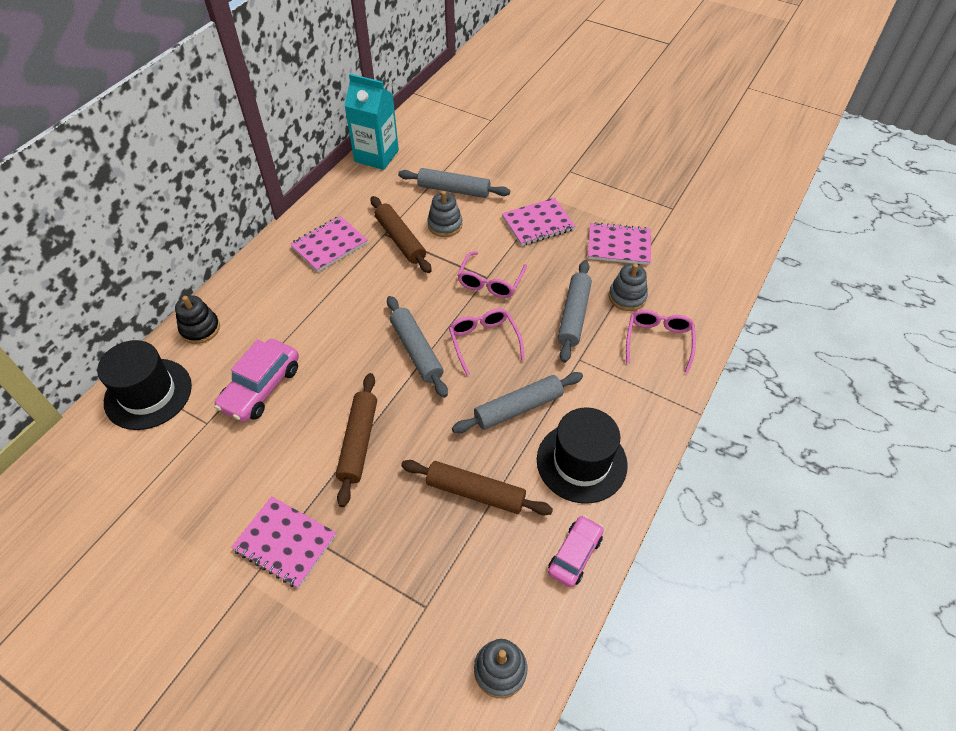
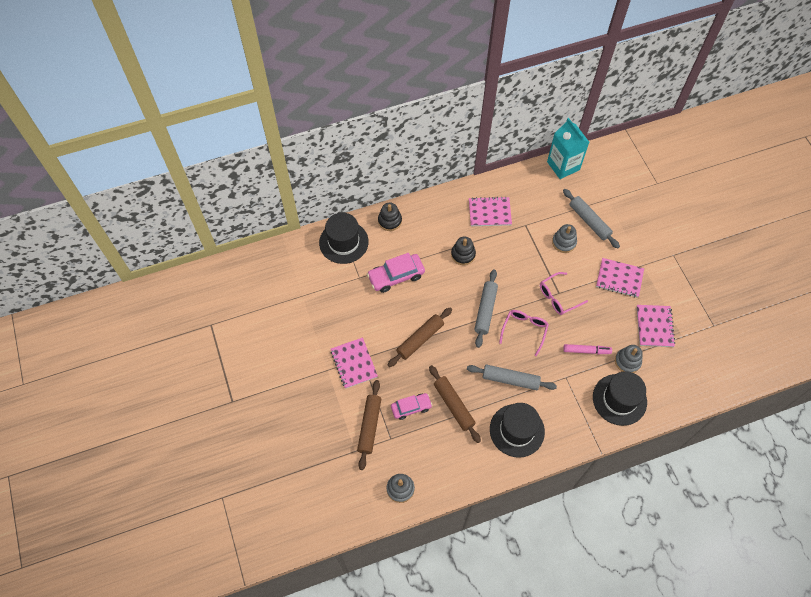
camera: 40 degrees right, 10 degrees up
(333, 308) = (463, 254): none -> black stacking toy
(400, 240) = (531, 235): brown rolling pin -> brown rolling pin (369, 426)
(574, 315) = (586, 351): grey rolling pin -> pink marker
(575, 555) = (474, 469): pink car -> pink car (411, 407)
(619, 245) = (654, 326): pink notebook -> pink notebook turned 45 degrees clockwise
(658, 341) = (619, 399): pink glasses -> black hat

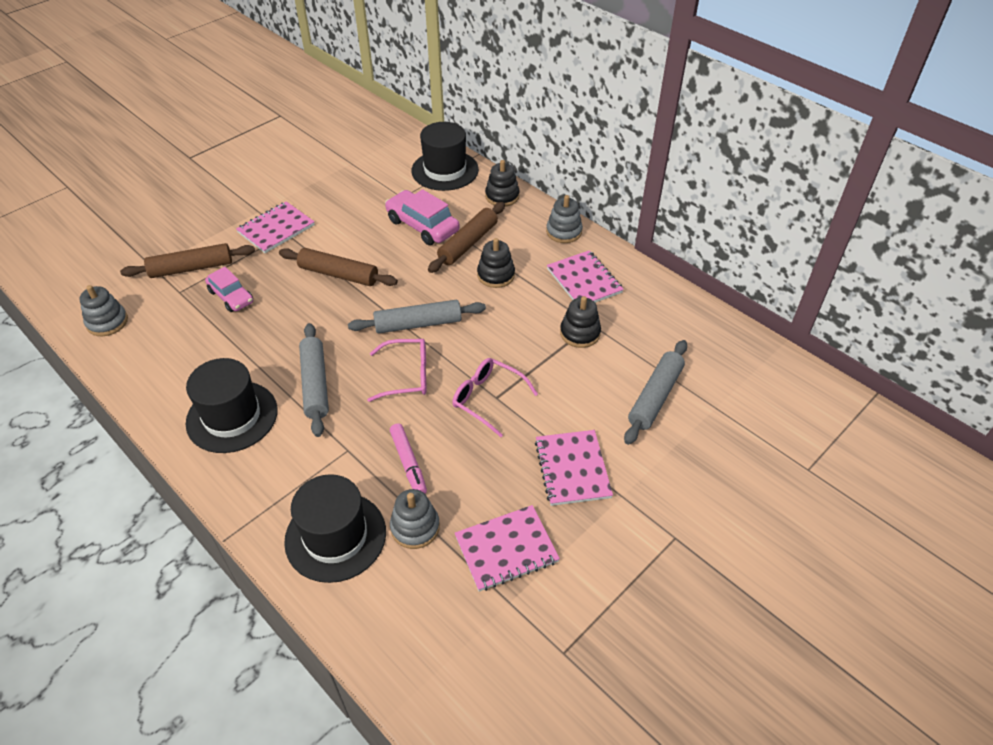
camera: 65 degrees right, 15 degrees down
(454, 405) = (249, 336): brown rolling pin -> brown rolling pin (468, 243)
(530, 233) = (580, 333): none -> black stacking toy
(563, 166) = (733, 335): turquoise carton -> none
(564, 242) = (592, 377): grey stacking toy -> grey stacking toy (564, 232)

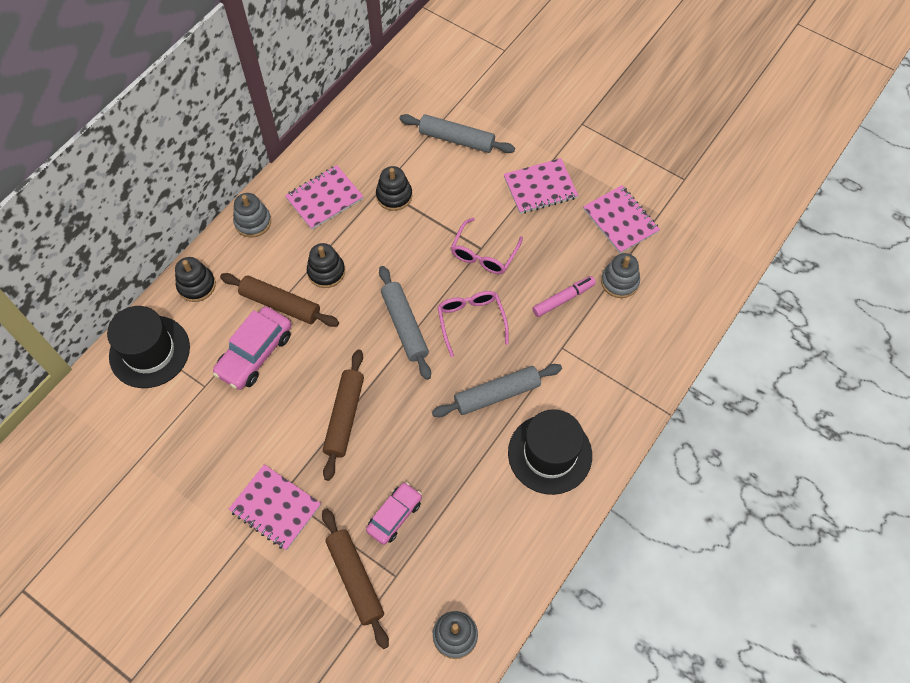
camera: 100 degrees left, 15 degrees up
(335, 536) = (643, 334): black hat -> none

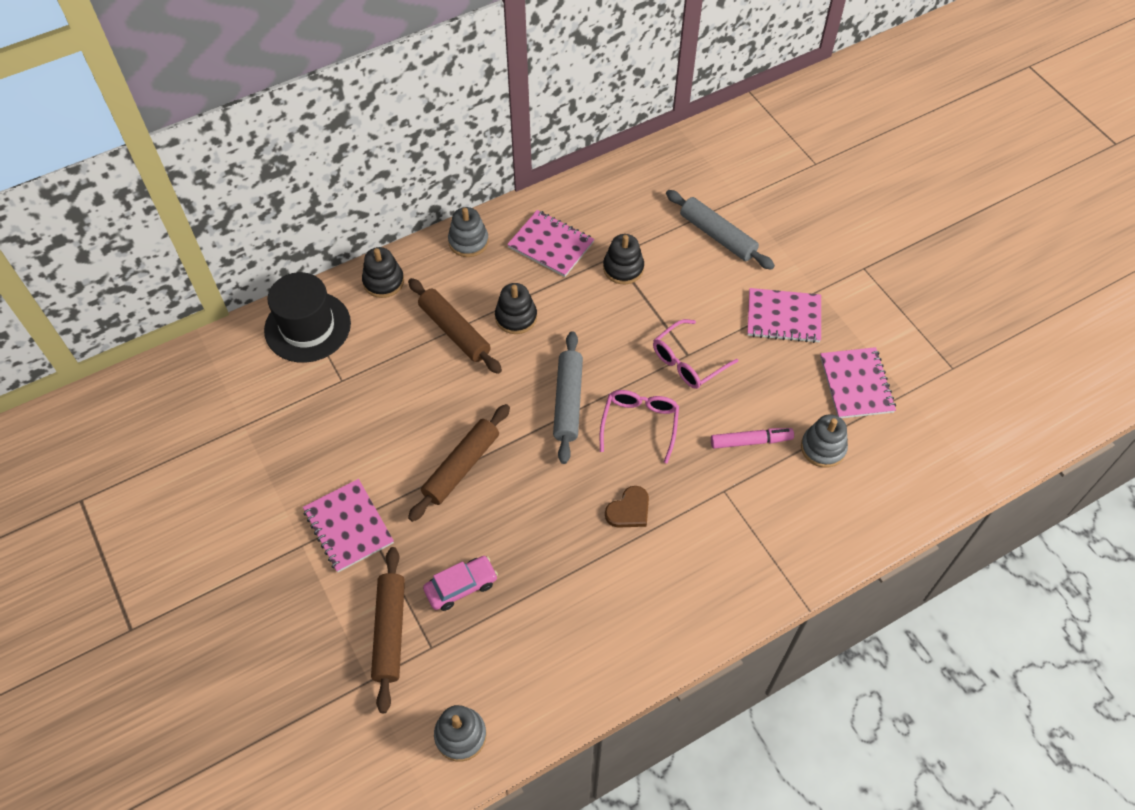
camera: 25 degrees right, 5 degrees down
(255, 353) = (406, 369): pink car -> none
(324, 198) = (551, 245): pink notebook -> pink notebook turned 45 degrees clockwise
(497, 394) = (629, 510): grey rolling pin -> brown heart
(550, 454) = (654, 595): black hat -> none

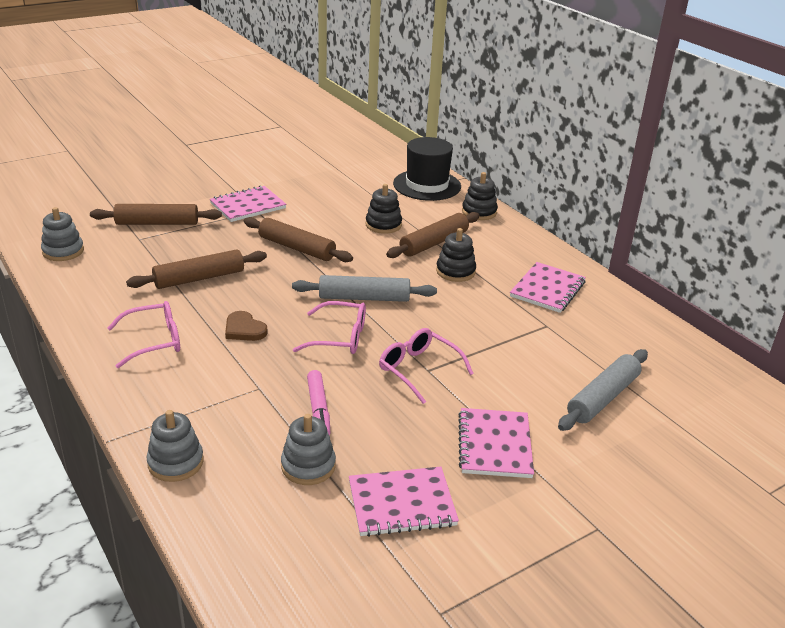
camera: 85 degrees right, 25 degrees down
(461, 586) = (186, 249): pink car -> none
(468, 241) = (536, 248): grey stacking toy -> grey stacking toy (175, 462)
(528, 564) = (199, 278): none -> brown rolling pin
(623, 268) = (532, 331): black stacking toy -> black stacking toy (383, 225)
(653, 593) = (154, 341): none -> pink glasses

